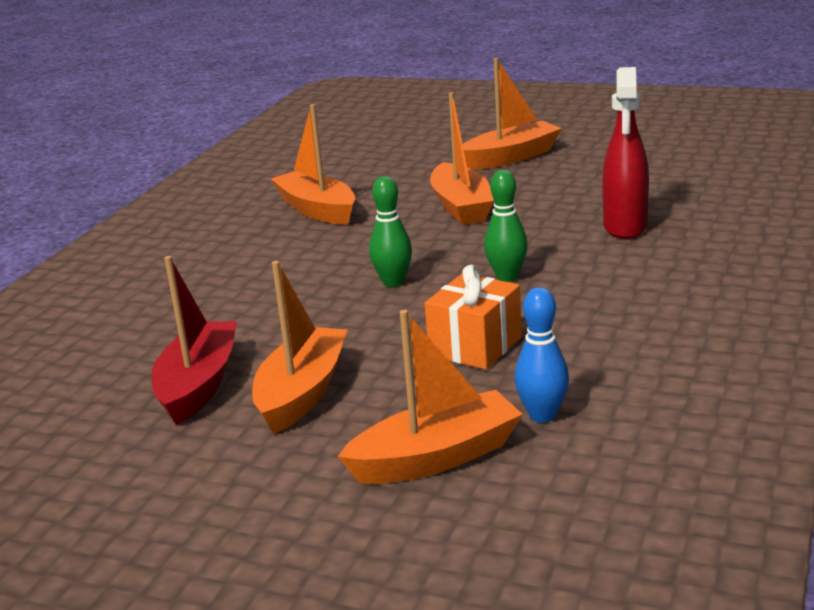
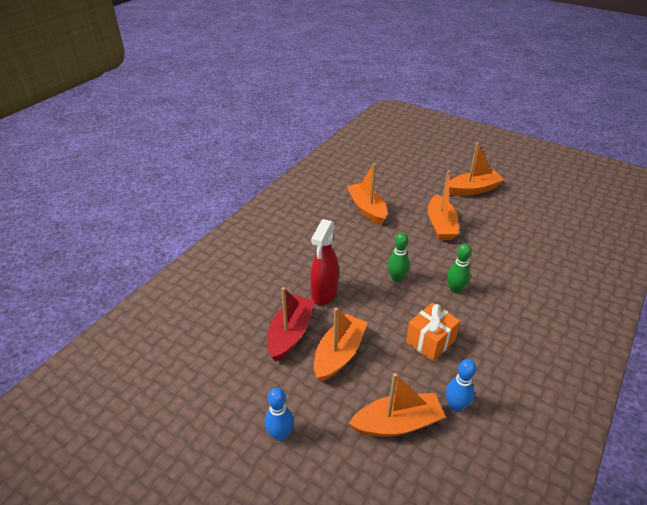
camera: 10 degrees right, 15 degrees up
(205, 516) = (280, 434): none -> blue bowling pin
(625, 227) = (524, 264): red spray bottle -> red spray bottle (324, 294)

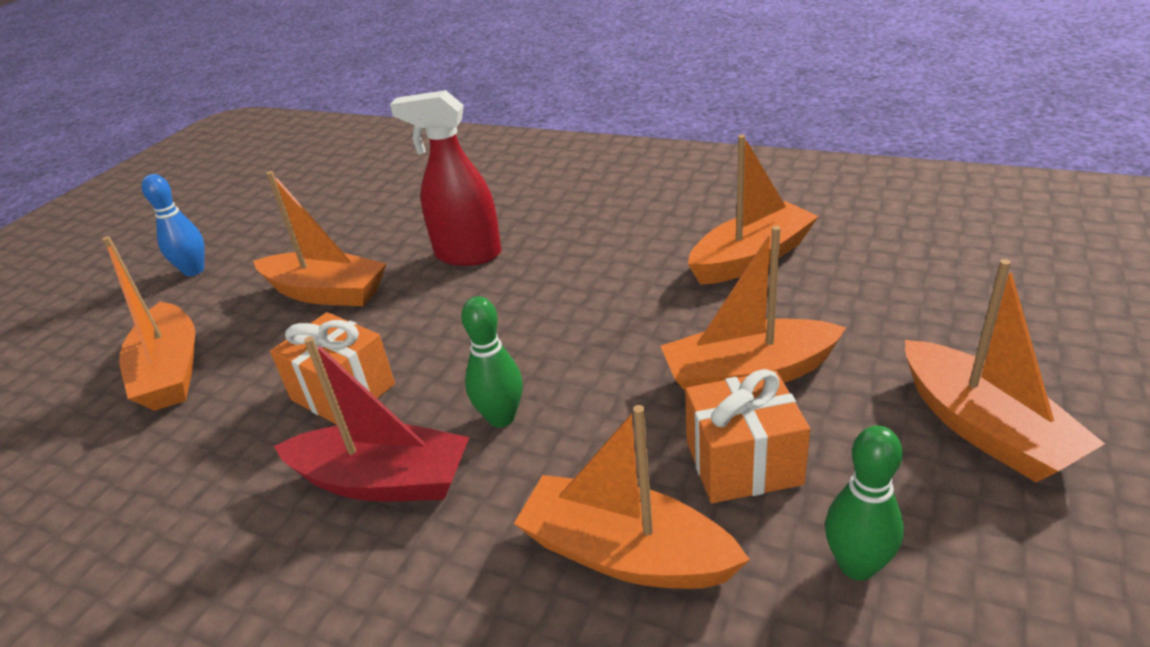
camera: 85 degrees right, 5 degrees down
(290, 333) = (375, 242): red boat -> red boat (383, 481)
(396, 278) = (524, 328): green bowling pin -> green bowling pin (857, 565)
(456, 406) = (180, 438): blue bowling pin -> none
(484, 235) = (743, 463): none -> orange gift
(522, 265) = (625, 553): none -> orange boat

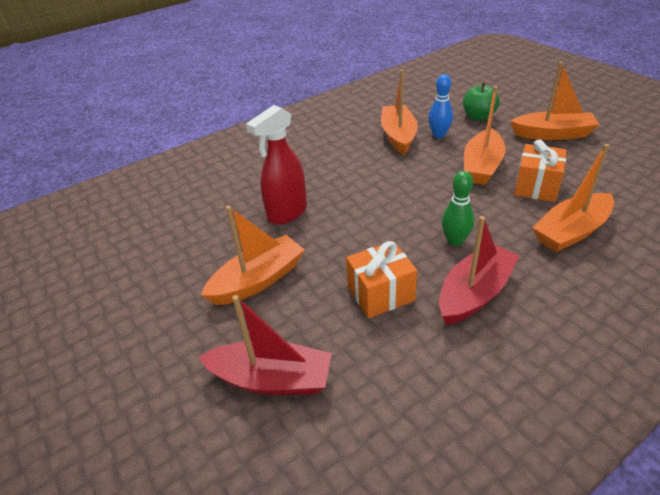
camera: 60 degrees left, 5 degrees up
(171, 371) = (272, 379): orange boat -> red boat
(194, 271) = (130, 349): blue bowling pin -> blue bowling pin (439, 135)
(857, 565) = (605, 183): green bowling pin -> none
(927, 312) = (478, 117): none -> green apple

